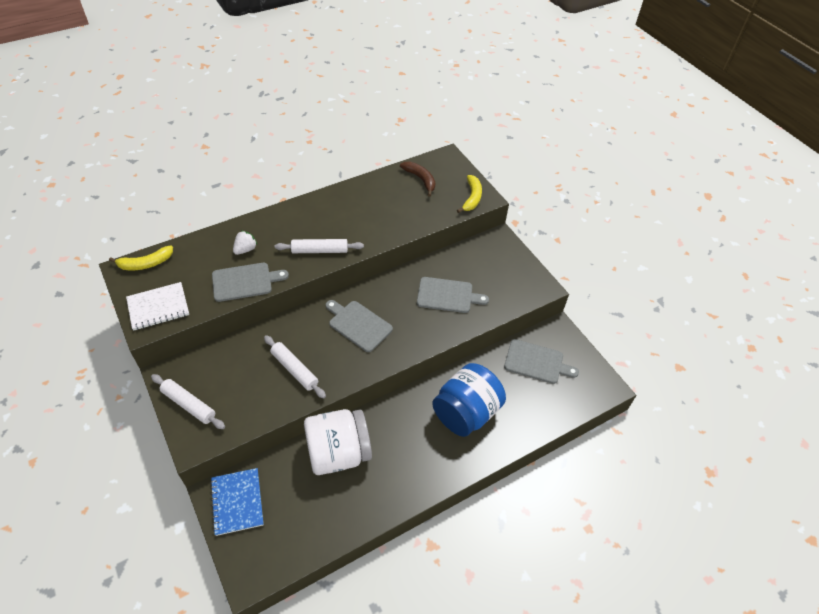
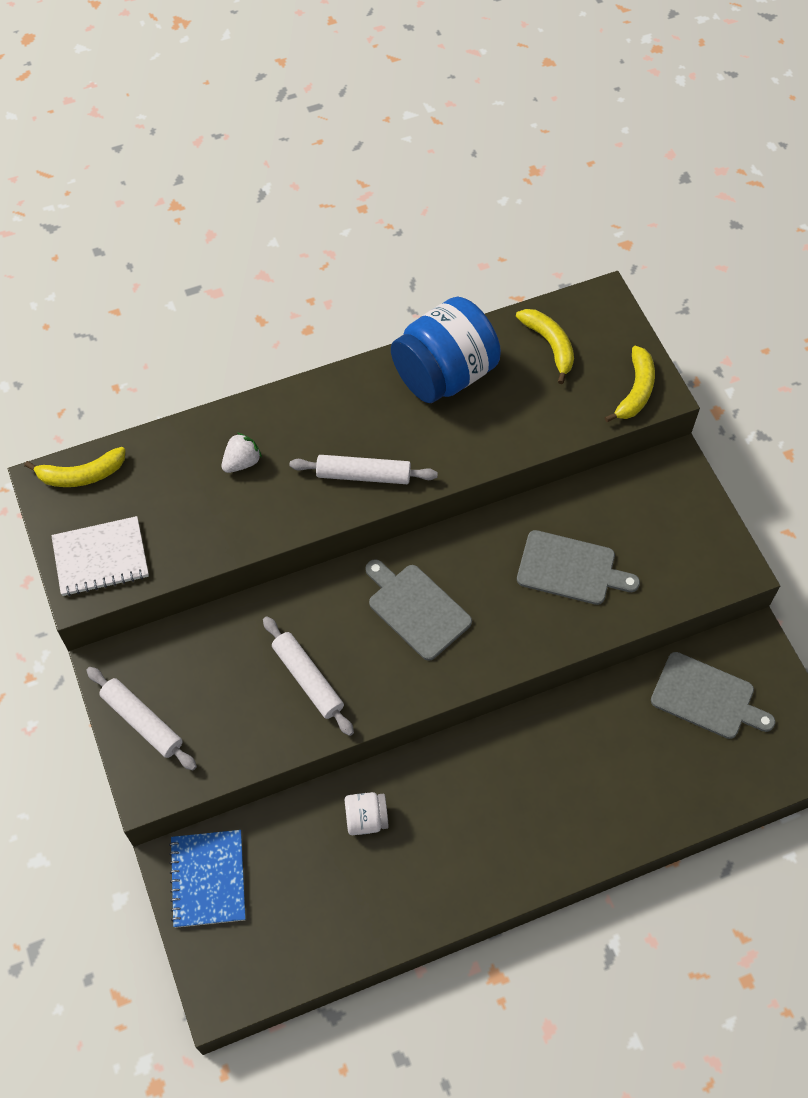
camera: 10 degrees right, 10 degrees up
(245, 281) = (238, 523): grey cutting board -> none
(338, 453) = (366, 819): white jar -> white jar, size x0.45
(420, 179) = (550, 345): brown banana -> yellow banana
(466, 413) = (576, 774): blue jar -> blue jar (444, 374)

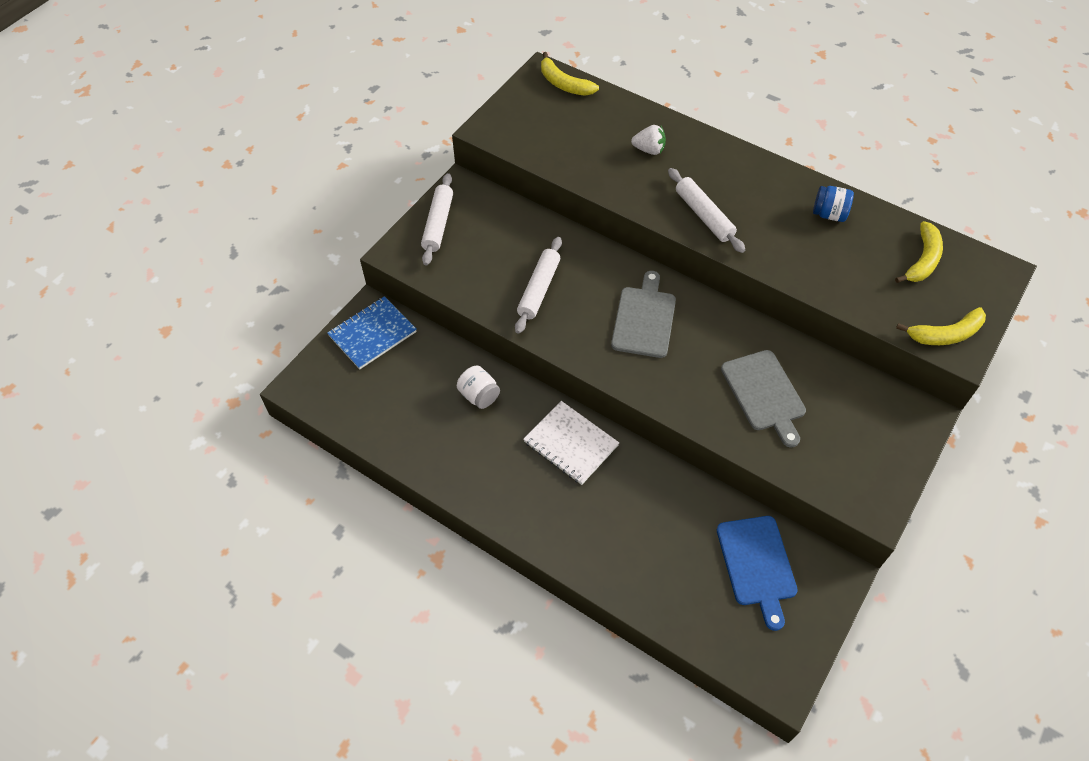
camera: 55 degrees right, 5 degrees down
(101, 558) = (517, 125): white notebook -> white notebook (571, 444)
(444, 374) = (829, 214): blue jar -> blue jar, size x0.45
(707, 697) = (757, 564): grey cutting board -> blue cutting board

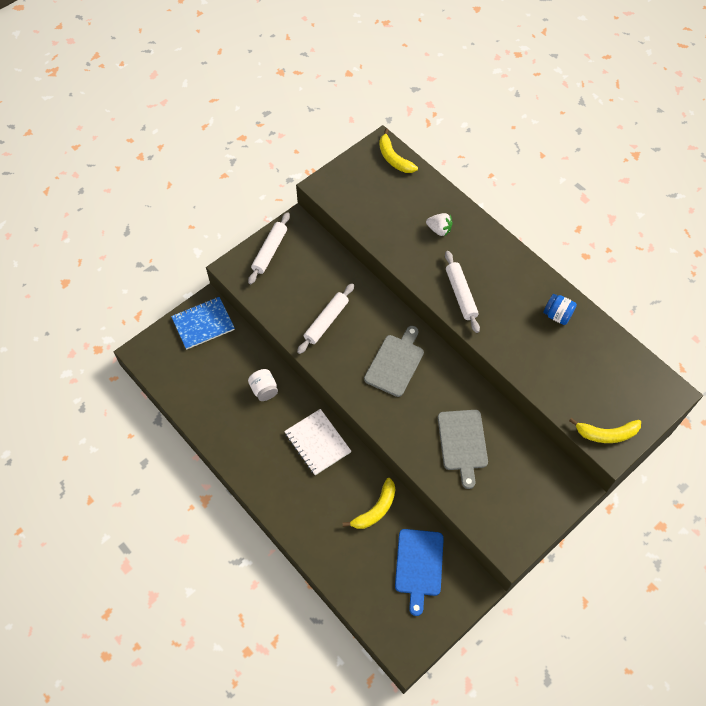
camera: 15 degrees right, 5 degrees up
(922, 260) = (614, 370): yellow banana -> yellow banana (376, 509)

